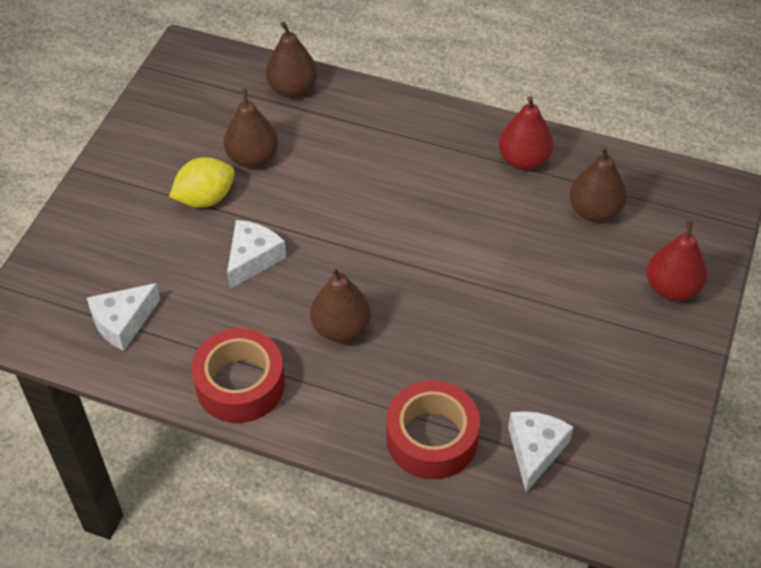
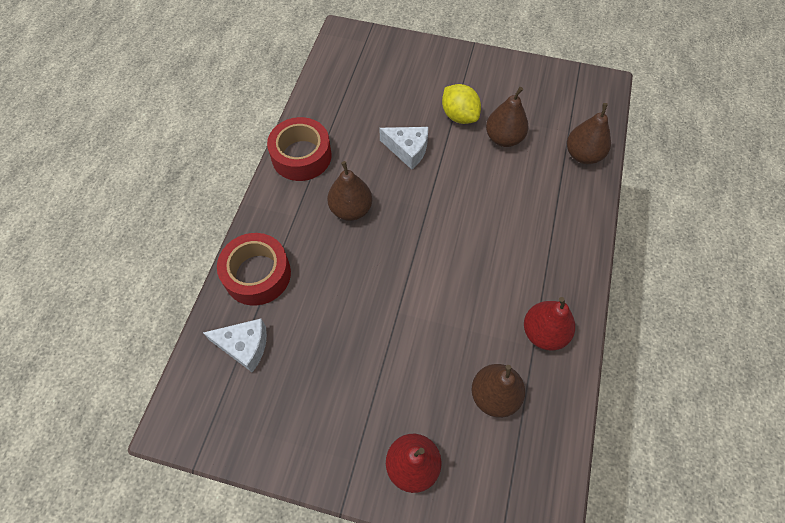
camera: 85 degrees right, 10 degrees up
(123, 322) = (347, 88): white cheese -> none

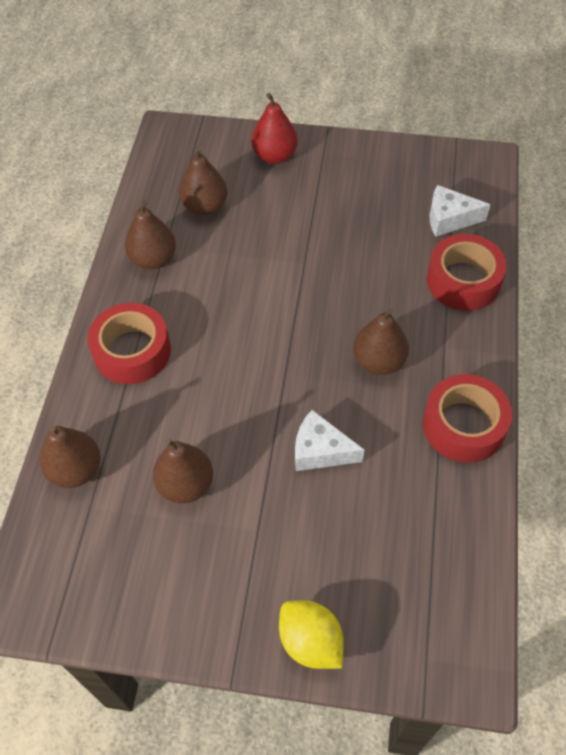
camera: 175 degrees right, 5 degrees down
(459, 116) = (251, 516): yellow lemon -> yellow lemon (310, 642)
(544, 333) = (153, 259): red pear -> brown pear
(553, 240) = (132, 351): none -> red tape

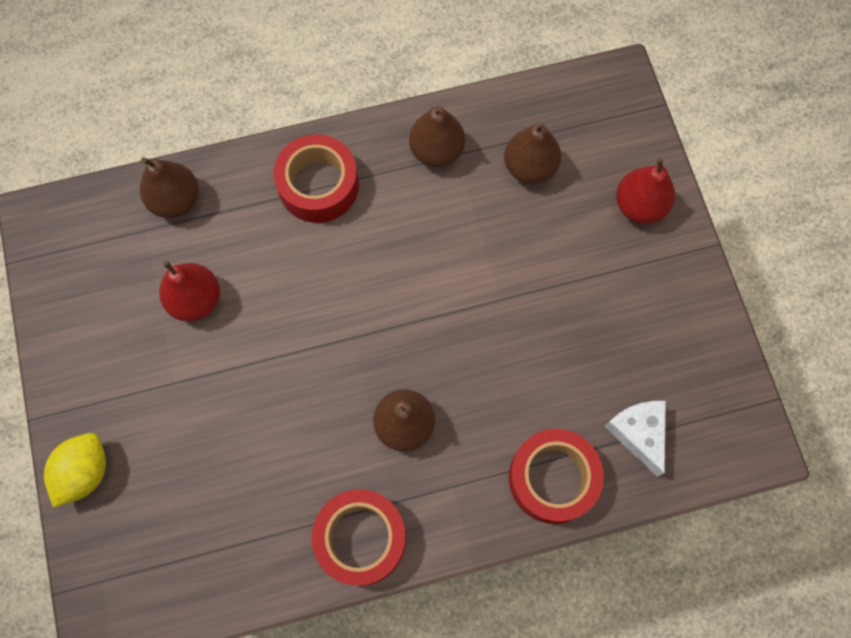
camera: 65 degrees right, 15 degrees up
(186, 484) = (196, 300): brown pear -> red pear
(320, 451) = (277, 406): white cheese -> none

